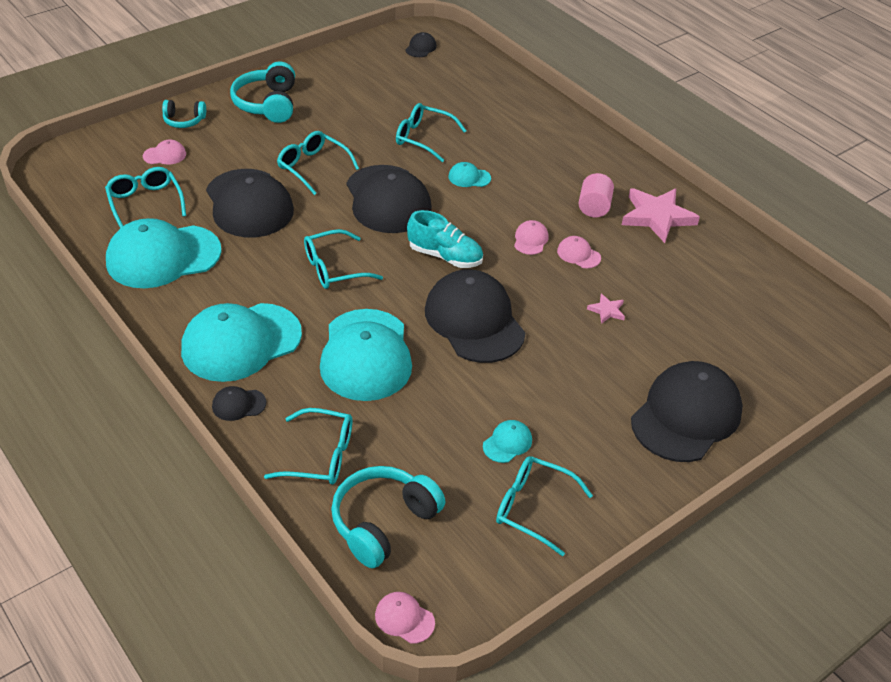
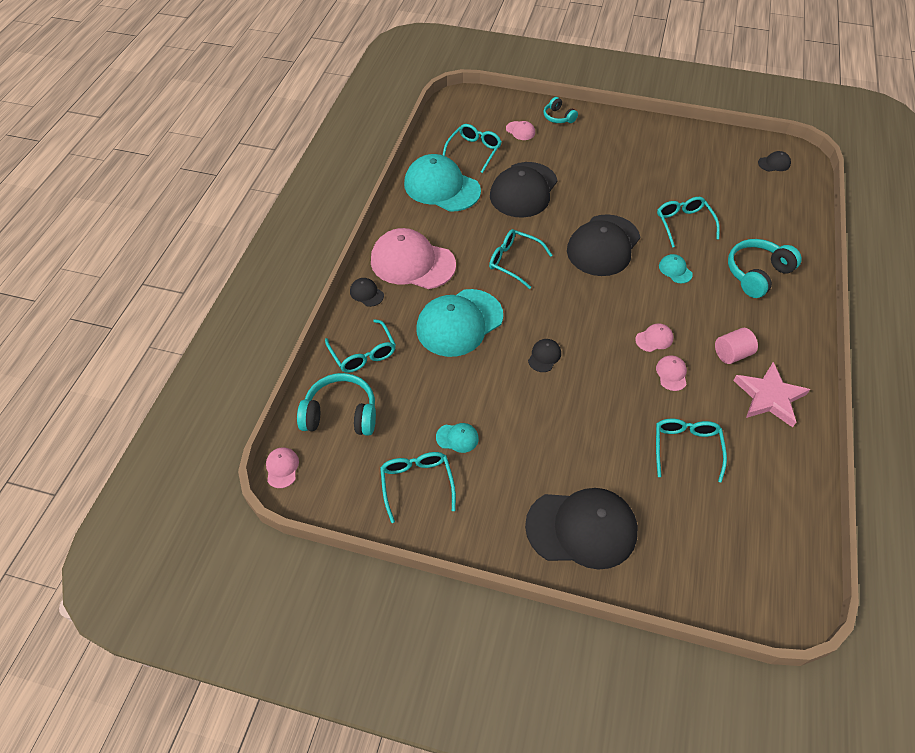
camera: 55 degrees right, 10 degrees up
(241, 342) = (412, 262): turquoise cap -> pink cap
(268, 104) = (619, 138): turquoise headphones -> turquoise headphones (757, 274)
(312, 167) = (589, 194): turquoise glasses -> turquoise glasses (686, 448)
(445, 256) = (585, 305): turquoise shoe -> none
(474, 321) = (544, 356): black cap -> black cap, size x0.42
(607, 310) = (634, 422): pink star -> none

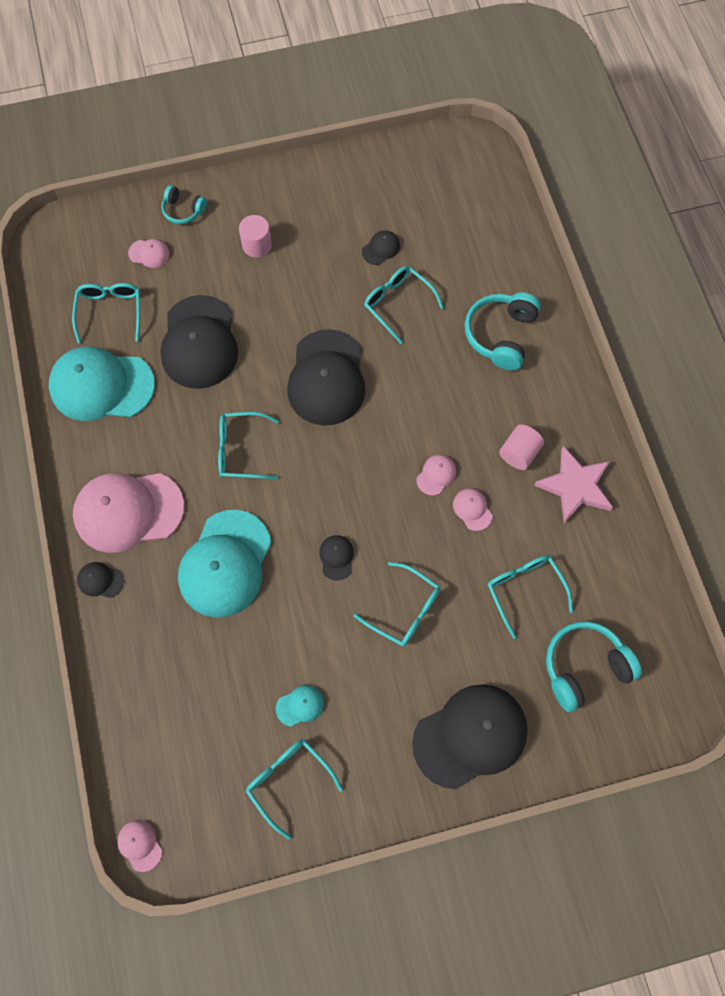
camera: 30 degrees left, 15 degrees up
(341, 414) = (163, 747): turquoise headphones -> turquoise headphones (584, 667)
(363, 354) = (143, 660): turquoise glasses -> turquoise glasses (405, 610)
(598, 153) = (257, 245): none -> pink cylinder
(675, 270) = (417, 373): turquoise cap -> none
(774, 163) = (455, 168): black cap -> black cap (381, 249)

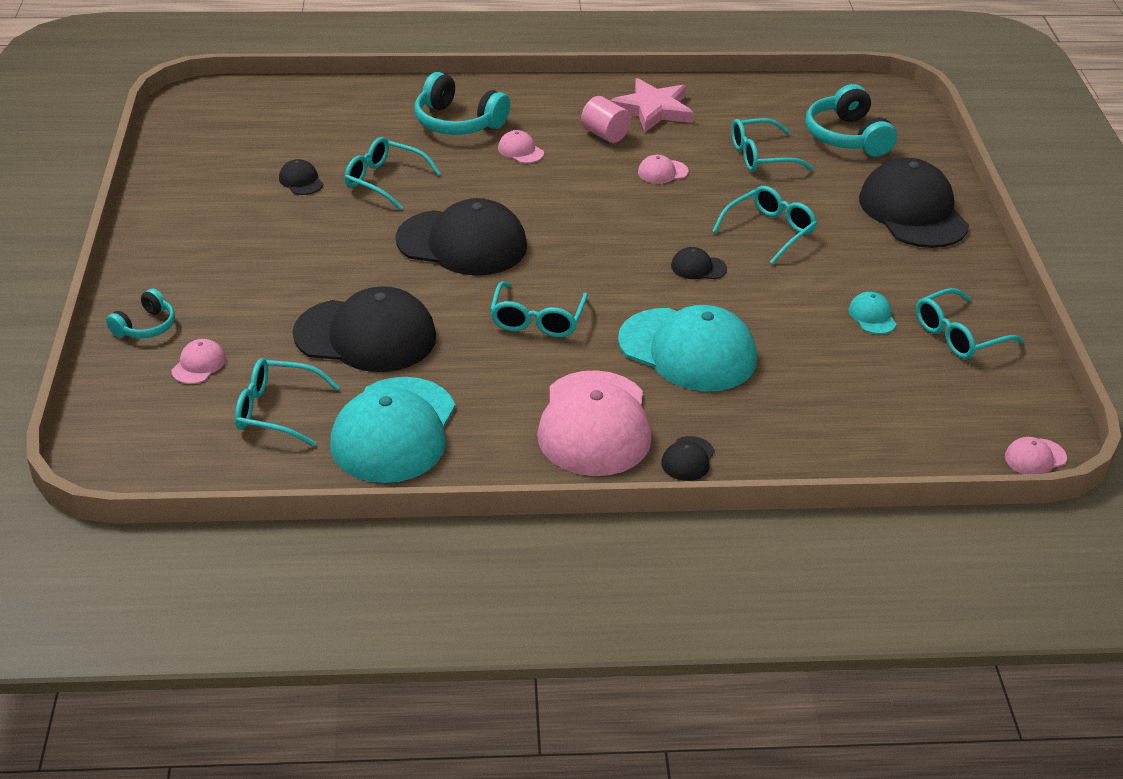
camera: 80 degrees left, 30 degrees down
(257, 245) = (240, 271): pink cylinder -> none
(397, 304) = (384, 180): turquoise glasses -> turquoise glasses turned 60 degrees clockwise
(436, 475) = (615, 188): pink cap -> pink cap (520, 150)

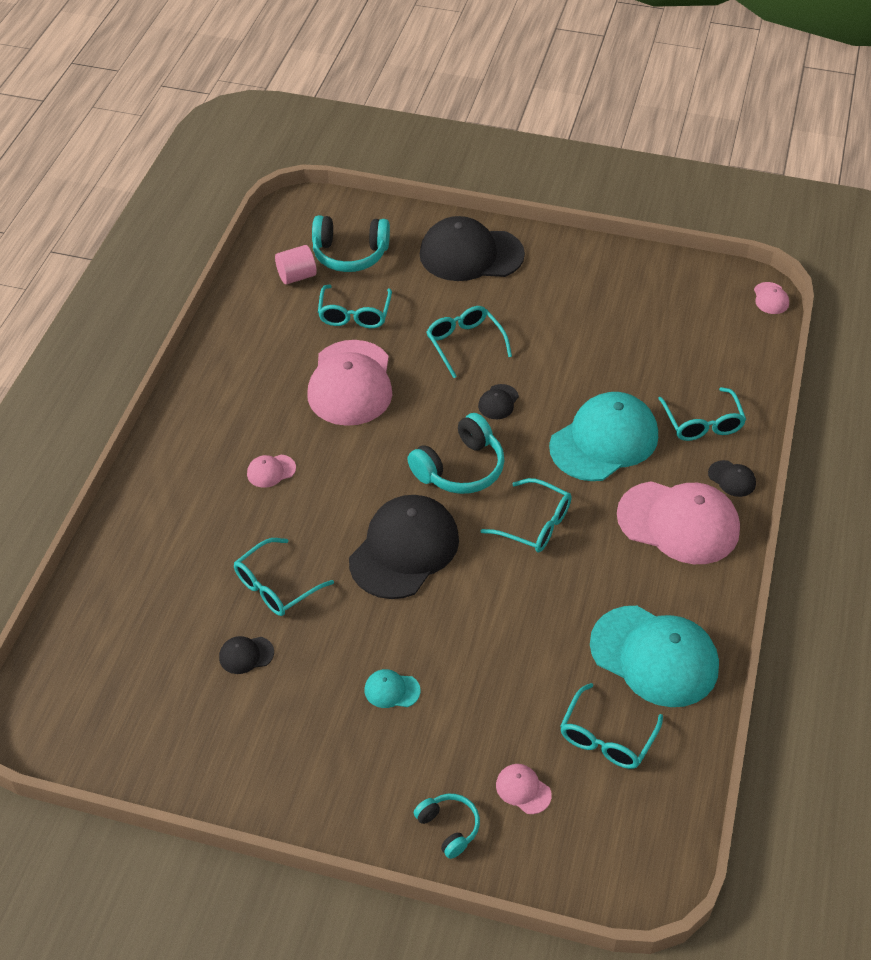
camera: 70 degrees left, 10 degrees up
(365, 335) = (519, 650): black cap -> none
(458, 122) = (198, 506): turquoise headphones -> turquoise headphones (460, 468)
(605, 134) = (272, 404): pink cylinder -> pink cylinder (296, 276)
(653, 110) = (247, 360): pink star -> none
(662, 172) = (350, 383): pink cap -> pink cap, size x2.41
(872, 316) = (595, 323): turquoise cap -> turquoise cap (392, 690)
(958, 335) = (631, 286): turquoise glasses -> turquoise glasses (702, 423)

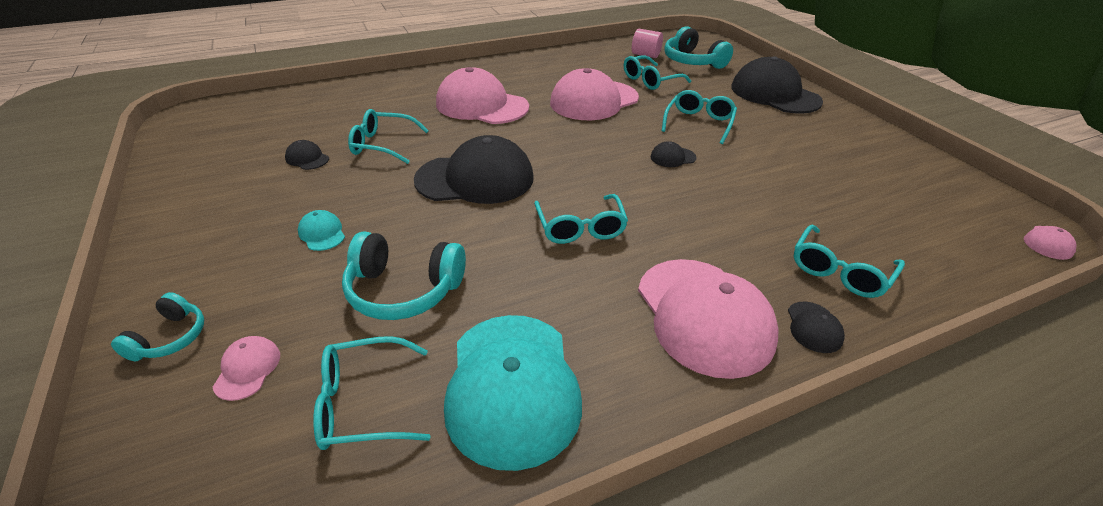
camera: 50 degrees right, 10 degrees down
(271, 471) = (482, 105): pink cap -> pink cap, size x2.41
(460, 468) = (585, 168): turquoise headphones -> turquoise headphones (404, 290)
(604, 441) = (721, 223): turquoise cap -> none

